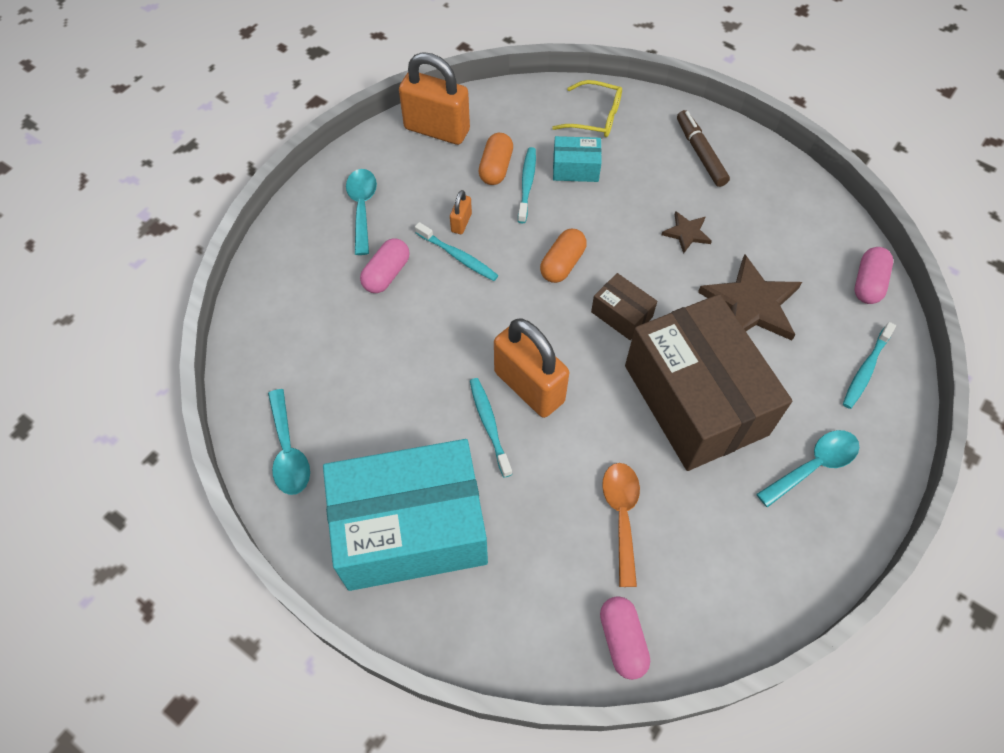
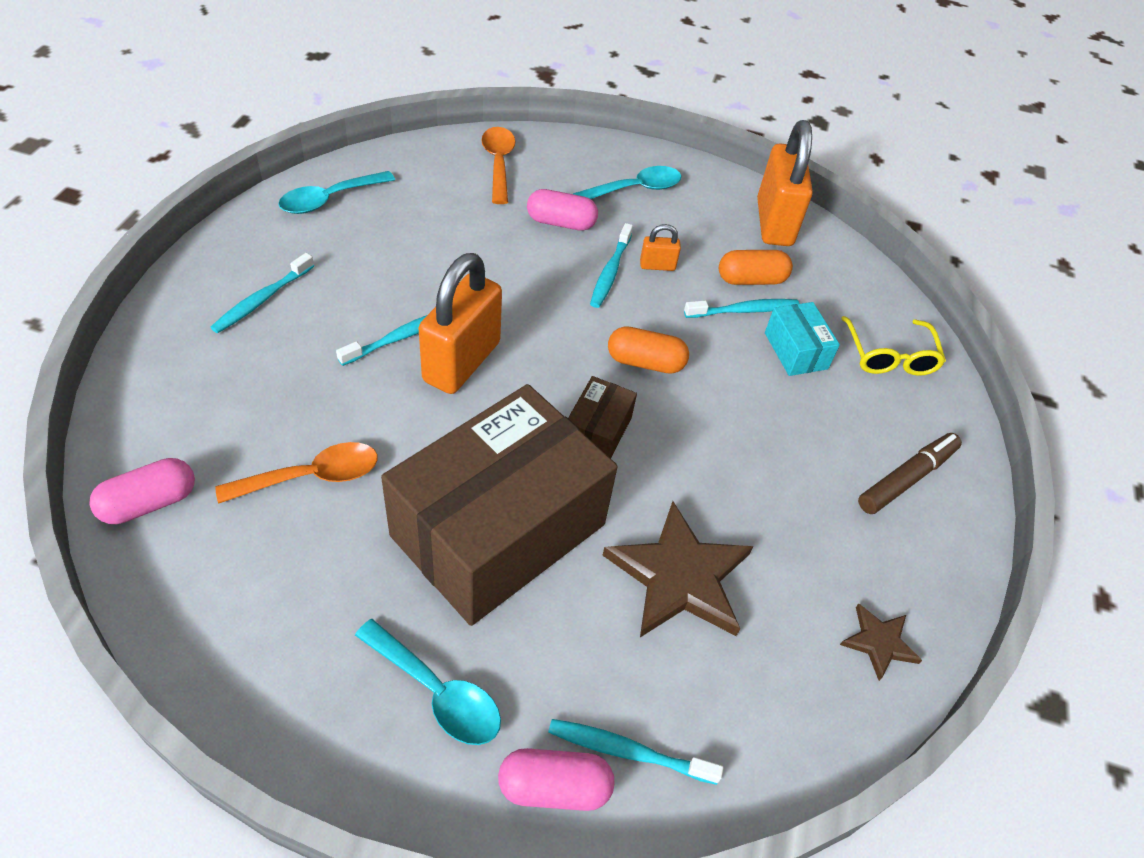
camera: 65 degrees right, 10 degrees down
(287, 300) = (498, 163): none -> orange spoon
(411, 528) = (262, 299): turquoise box -> turquoise toothbrush
(686, 233) = (760, 482): brown star -> brown star (879, 642)
(868, 283) = (794, 739): pink capsule -> pink capsule (554, 787)

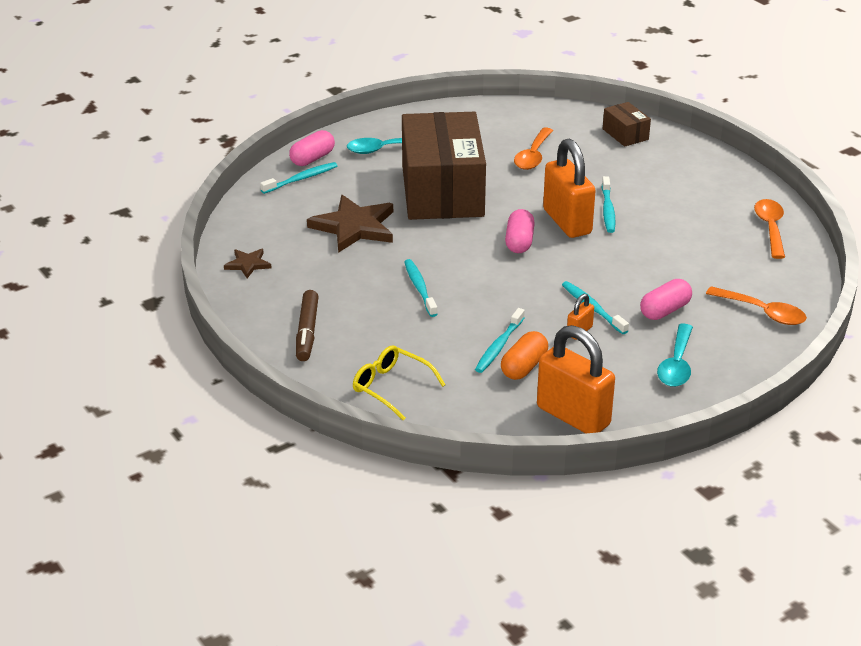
camera: 135 degrees right, 15 degrees down
(149, 503) = (562, 116): pink capsule -> pink capsule (519, 242)
(262, 299) = (684, 178): turquoise toothbrush -> turquoise toothbrush (419, 288)
(329, 199) = (770, 228): turquoise spoon -> orange spoon
(597, 432) = (467, 243): brown box -> brown box (625, 134)
(645, 362) = (498, 283): orange capsule -> none
(795, 351) = (441, 348): turquoise box -> none

